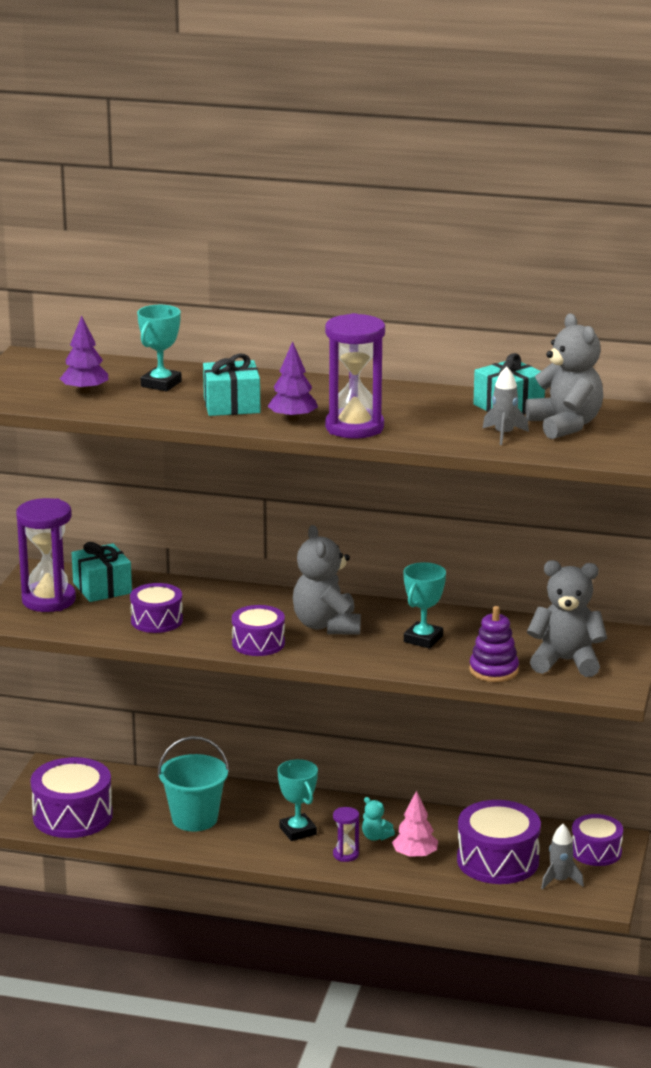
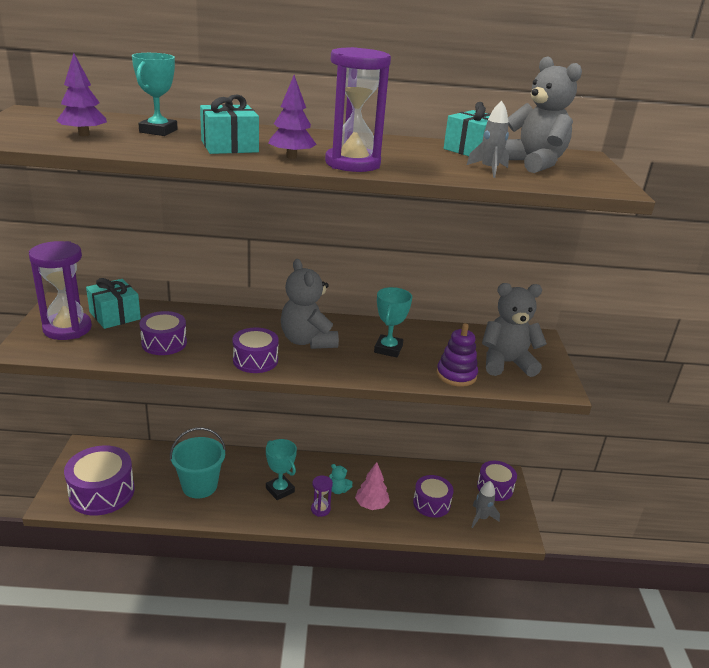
camera: 15 degrees left, 5 degrees up
(497, 861) = (431, 503): purple drum -> purple drum, size x0.62

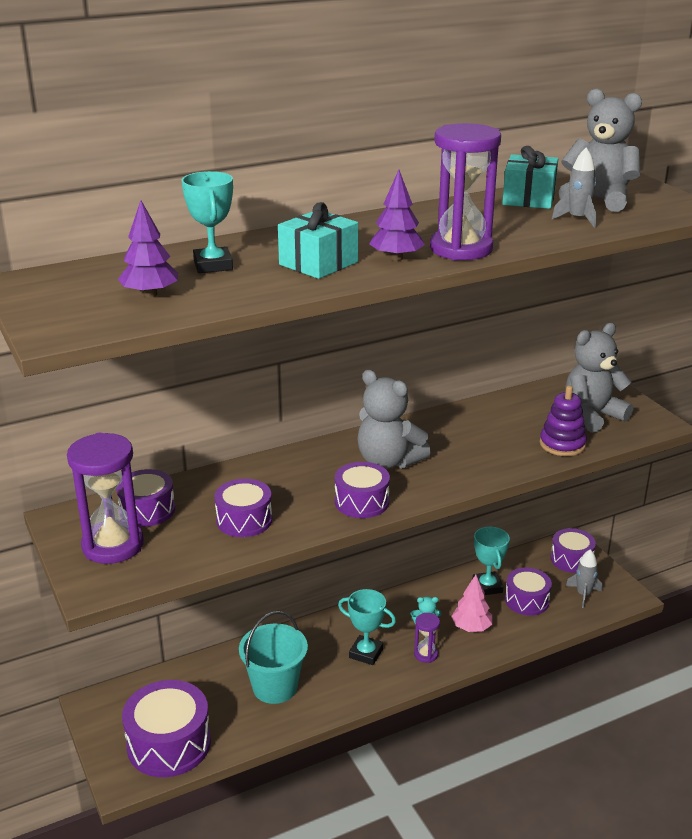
camera: 25 degrees left, 0 degrees up
(115, 315) = (147, 510): turquoise gift -> purple drum
(388, 349) = (474, 441): turquoise trophy -> turquoise trophy (487, 586)

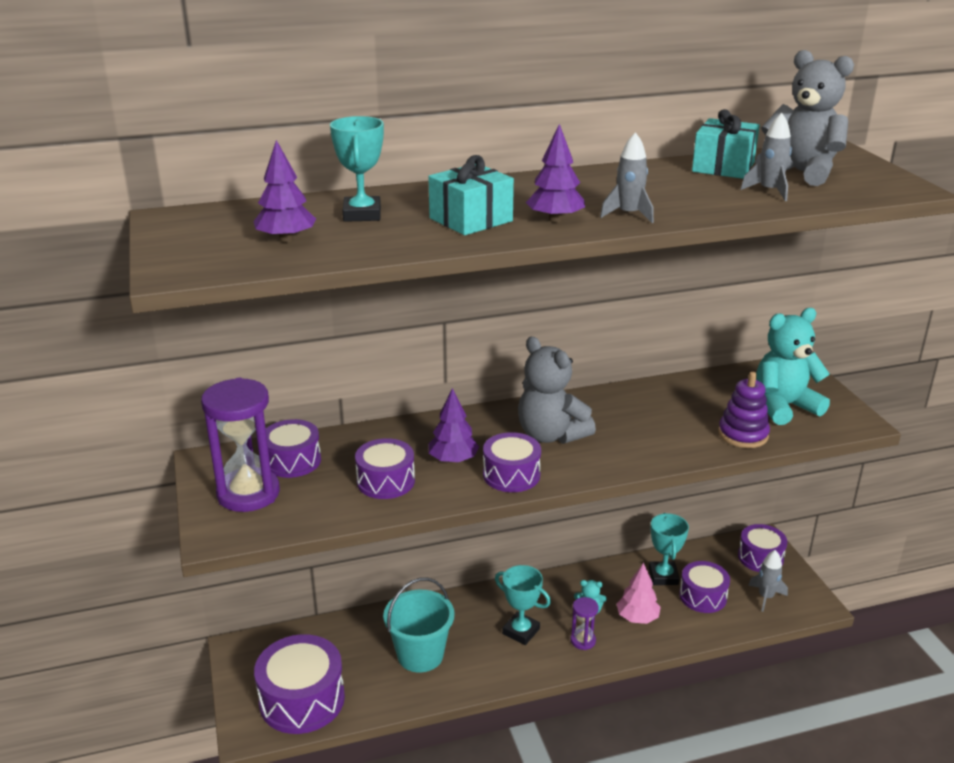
camera: 10 degrees right, 0 degrees up
(303, 493) = (453, 460): none -> purple tree
(461, 249) = (628, 214): purple hourglass -> grey rocket
(592, 415) = (784, 406): grey teddy bear -> turquoise teddy bear

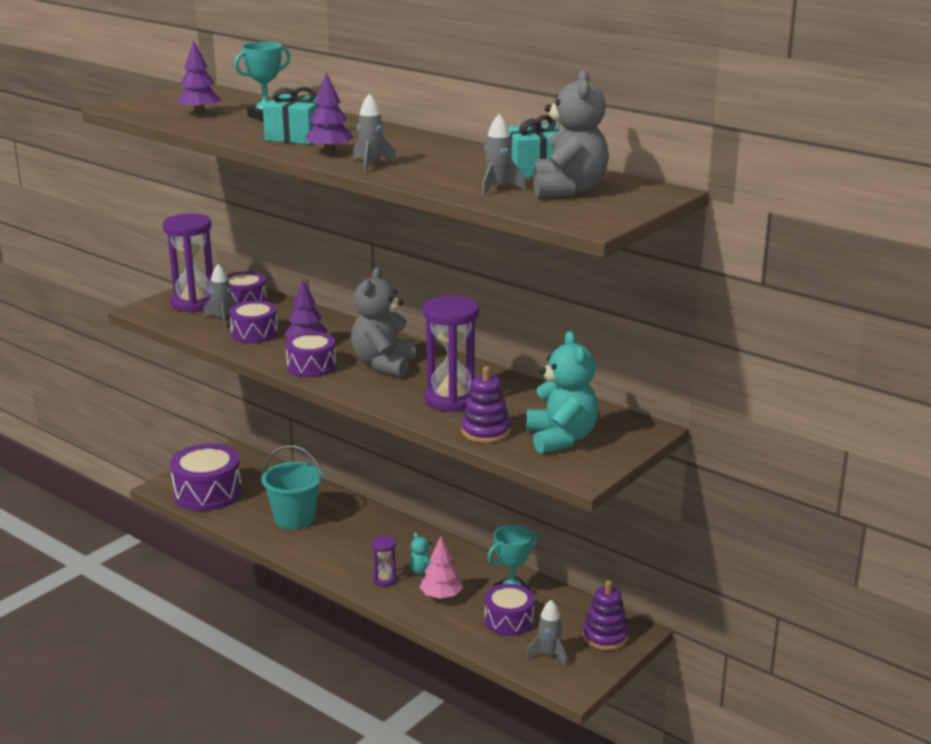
camera: 55 degrees right, 5 degrees down
(319, 489) = (222, 319): none -> grey rocket
(521, 631) = (364, 549): turquoise trophy -> none
(662, 428) = (451, 399): none -> purple hourglass
(760, 557) = (605, 637): purple drum -> purple stacking toy
(784, 406) = (561, 438): turquoise teddy bear -> turquoise teddy bear turned 45 degrees clockwise

